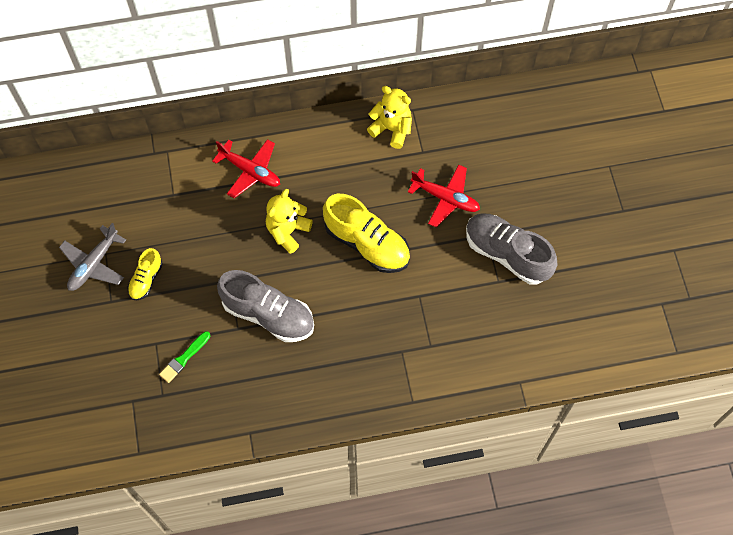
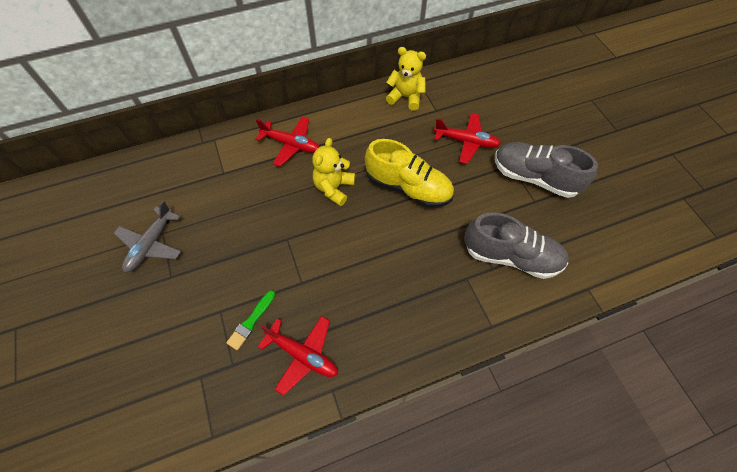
camera: 10 degrees left, 5 degrees down
(146, 279) = (204, 250): yellow shoe -> none
(228, 397) = (303, 355): none -> red plane
(268, 314) = (330, 264): grey shoe -> grey shoe (511, 256)

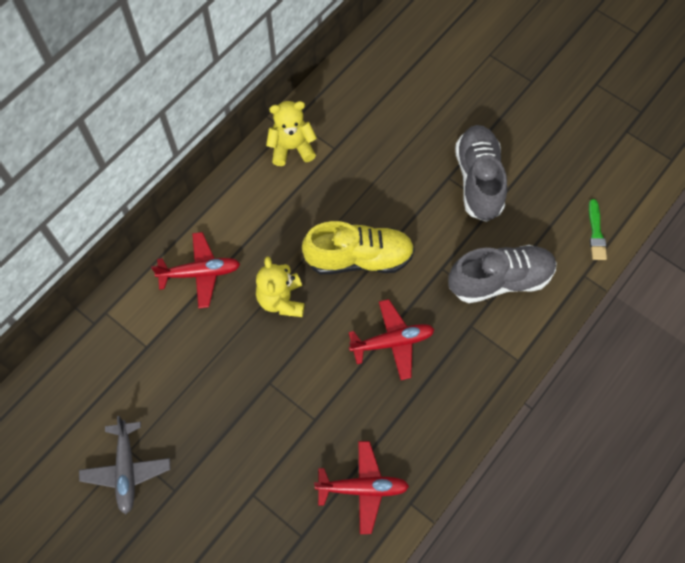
camera: 30 degrees left, 5 degrees up
(251, 321) = (291, 486): green brush -> green brush (596, 233)
(466, 142) = (388, 172): red plane -> red plane (392, 342)
(534, 177) = (478, 180): grey shoe -> grey shoe turned 90 degrees clockwise

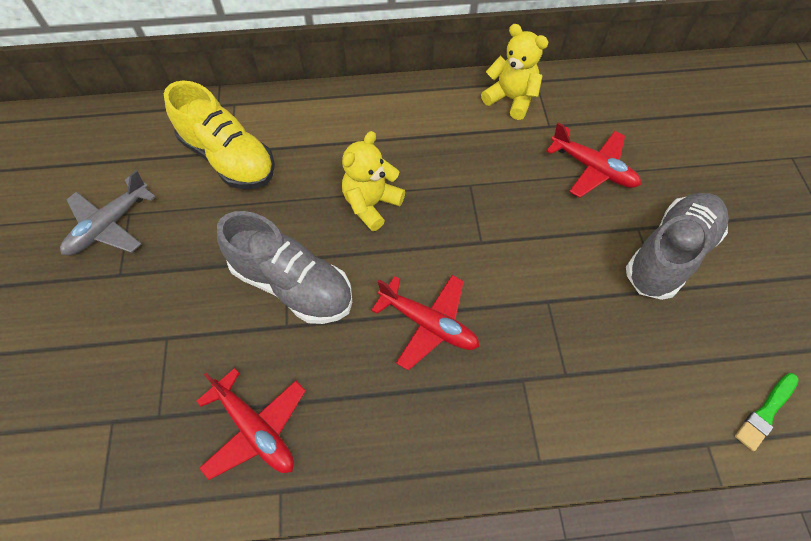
camera: 45 degrees right, 5 degrees down
(200, 273) = (332, 132): red plane -> red plane (593, 168)
(359, 258) = (476, 227): yellow shoe -> yellow shoe (229, 158)
(499, 280) = (599, 363): grey shoe -> grey shoe (292, 284)

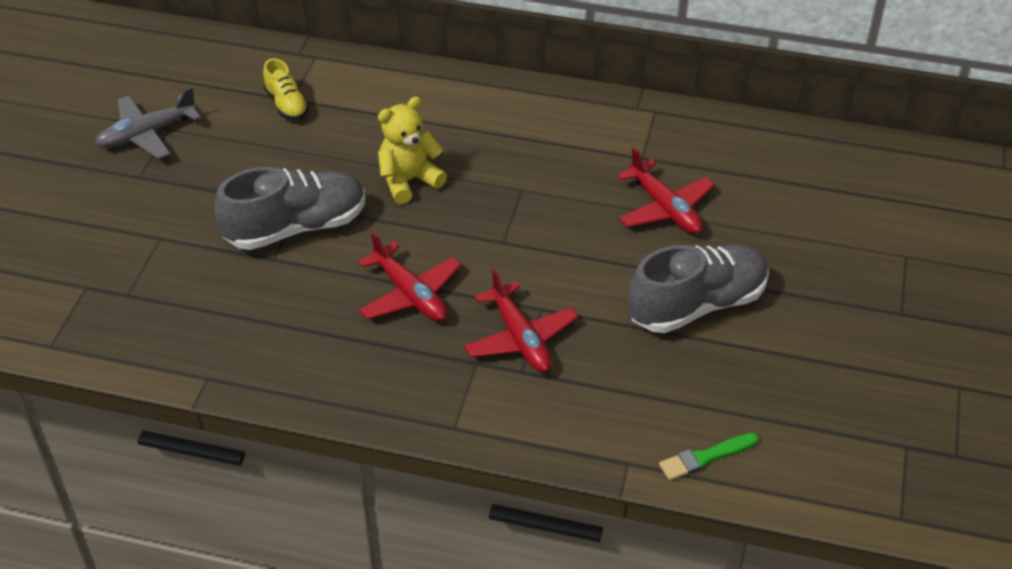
camera: 20 degrees right, 15 degrees down
(229, 158) = (286, 104): yellow shoe -> yellow shoe, size x0.52
(256, 429) = (207, 328): red plane -> red plane (520, 338)
(292, 284) = (296, 227): grey shoe -> grey shoe turned 75 degrees counterclockwise
(511, 99) = (615, 122): yellow teddy bear -> none

